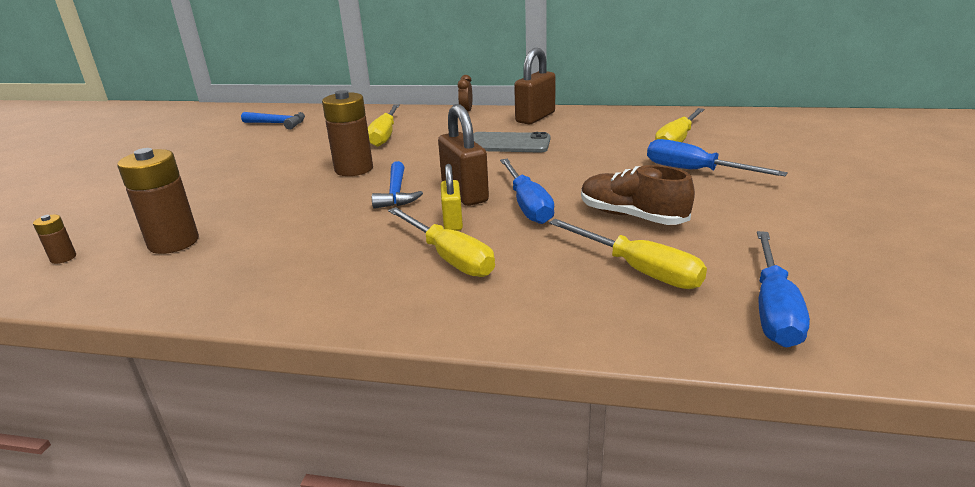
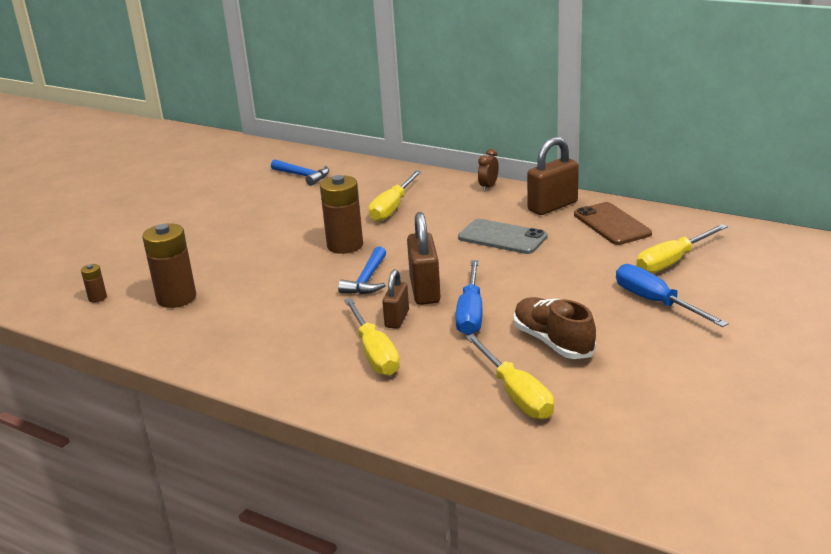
camera: 20 degrees right, 0 degrees up
(452, 222) = (397, 319): yellow padlock -> brown padlock
(598, 123) = (612, 224): none -> brown phone
(773, 309) = (594, 449): blue screwdriver -> none

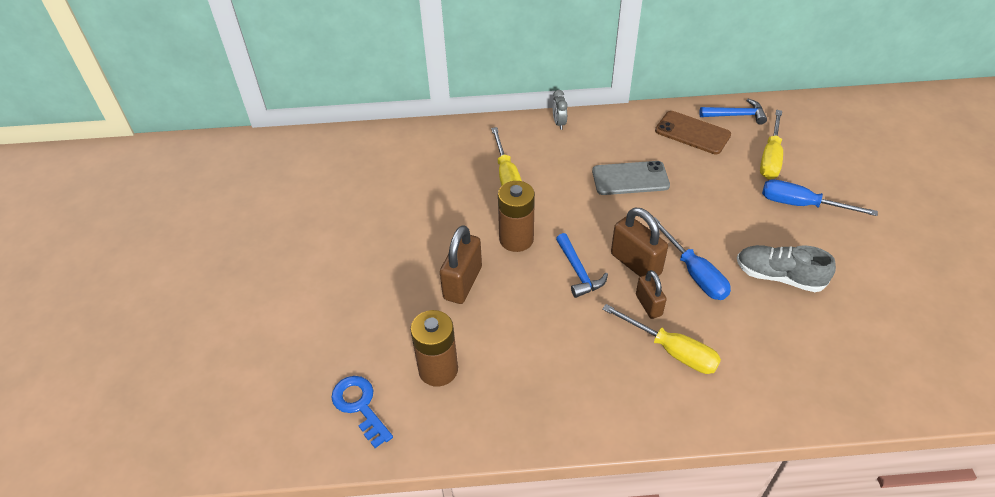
camera: 35 degrees left, 20 degrees up
(97, 298) = (360, 406): brown battery -> blue key
(303, 176) = (382, 166): blue hammer -> blue hammer (736, 115)
(488, 187) = (559, 123): brown clock -> grey clock
(516, 394) = (809, 341): yellow screwdriver -> none
(552, 206) = (631, 128): brown padlock -> brown padlock (463, 283)
(553, 342) = (779, 276): brown shoe -> grey shoe

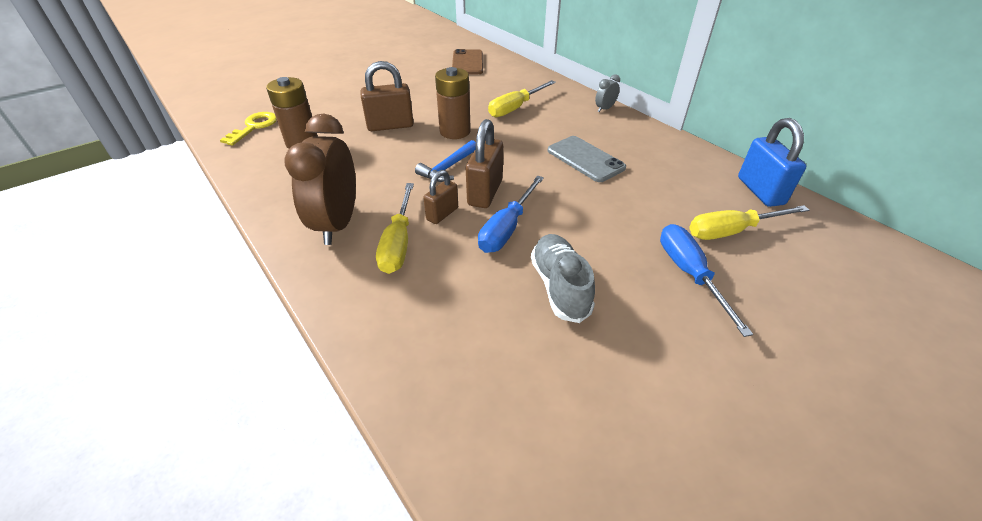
camera: 55 degrees right, 5 degrees down
(360, 406) = (254, 127): blue key -> yellow key
(616, 385) = (337, 224): none -> brown clock
(692, 133) = (693, 173): brown phone -> brown phone (467, 63)
(736, 115) = (760, 191): blue hammer -> blue padlock

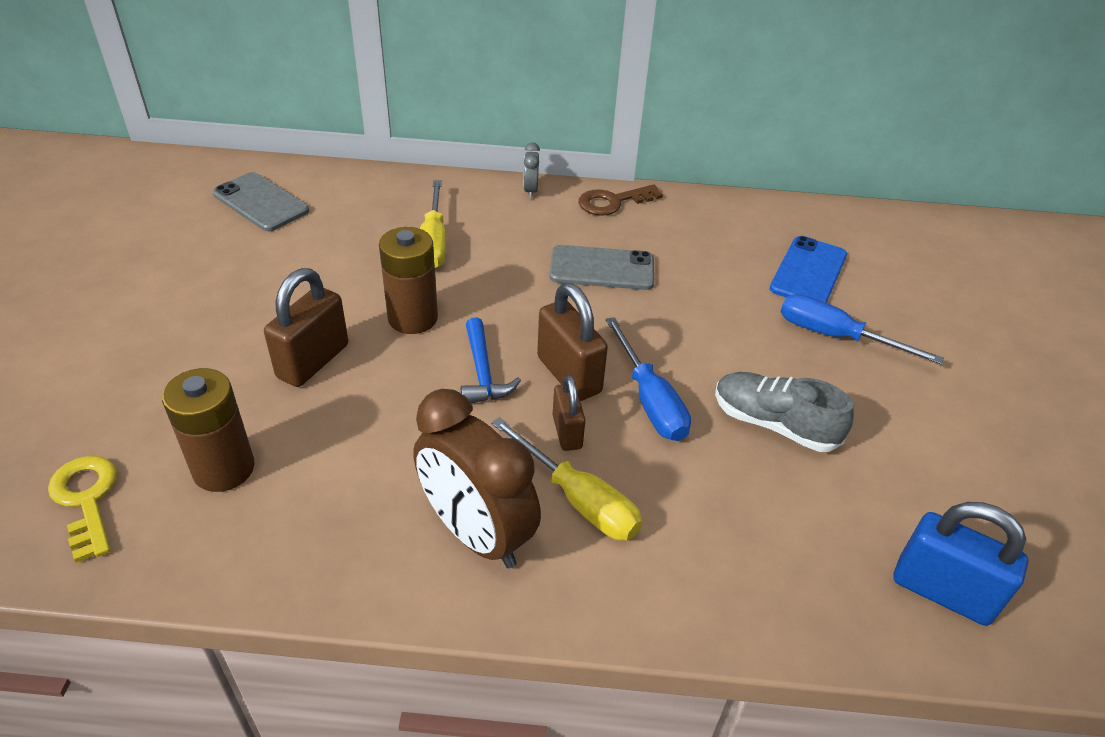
camera: 50 degrees left, 0 degrees up
(467, 63) = (261, 202): brown phone -> grey phone
(647, 134) = (613, 202): none -> brown key
(732, 231) = (808, 272): yellow screwdriver -> blue phone
(760, 191) = (776, 215): blue padlock -> blue padlock (942, 591)

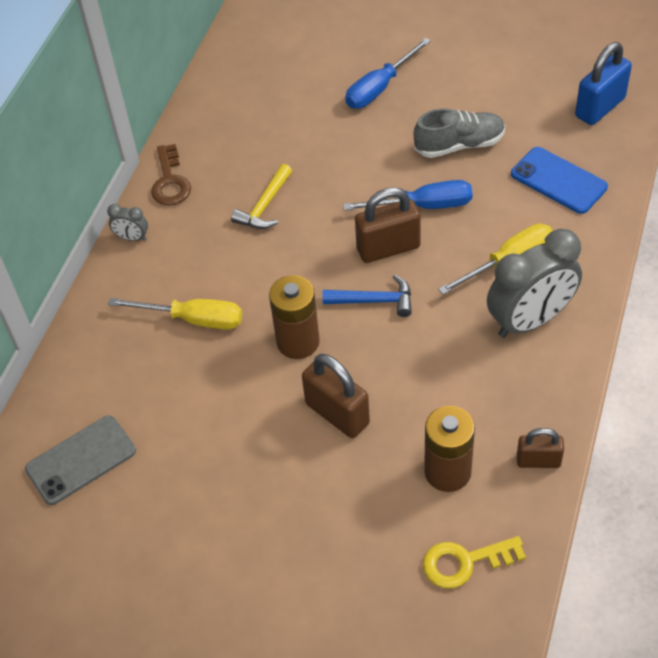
camera: 70 degrees left, 10 degrees up
(476, 534) = (530, 320): brown clock -> grey clock
(567, 432) = (446, 258): brown padlock -> brown padlock (538, 461)
(602, 268) = (264, 206): grey phone -> yellow hammer
(774, 424) = (459, 145): grey shoe -> grey shoe turned 150 degrees counterclockwise
(808, 272) = (303, 81): blue phone -> blue phone (558, 180)

